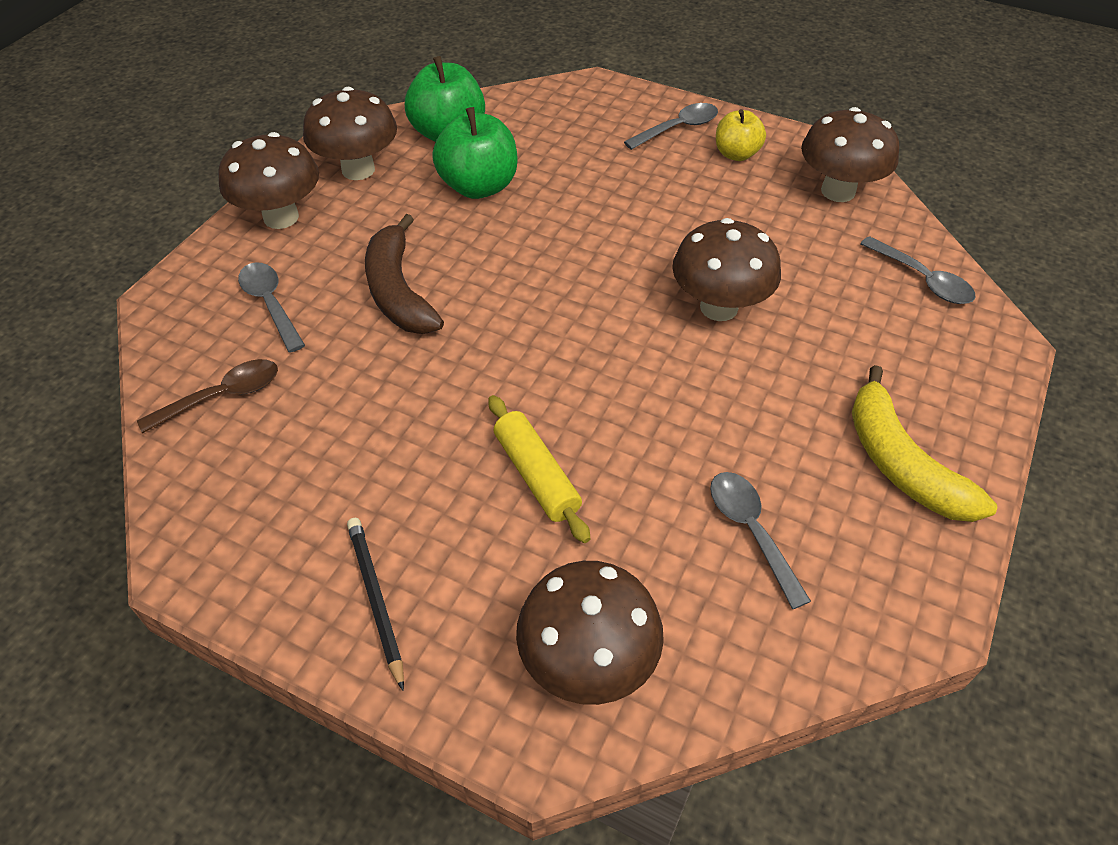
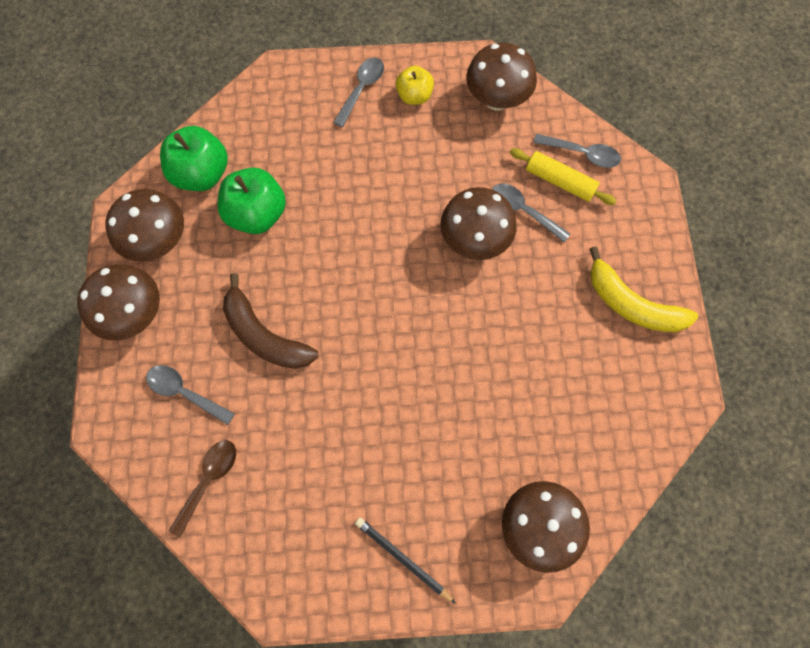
camera: 30 degrees left, 20 degrees up
(537, 475) = (440, 426): yellow rolling pin -> yellow rolling pin (560, 181)
(751, 531) = (576, 396): grey spoon -> grey spoon (523, 211)

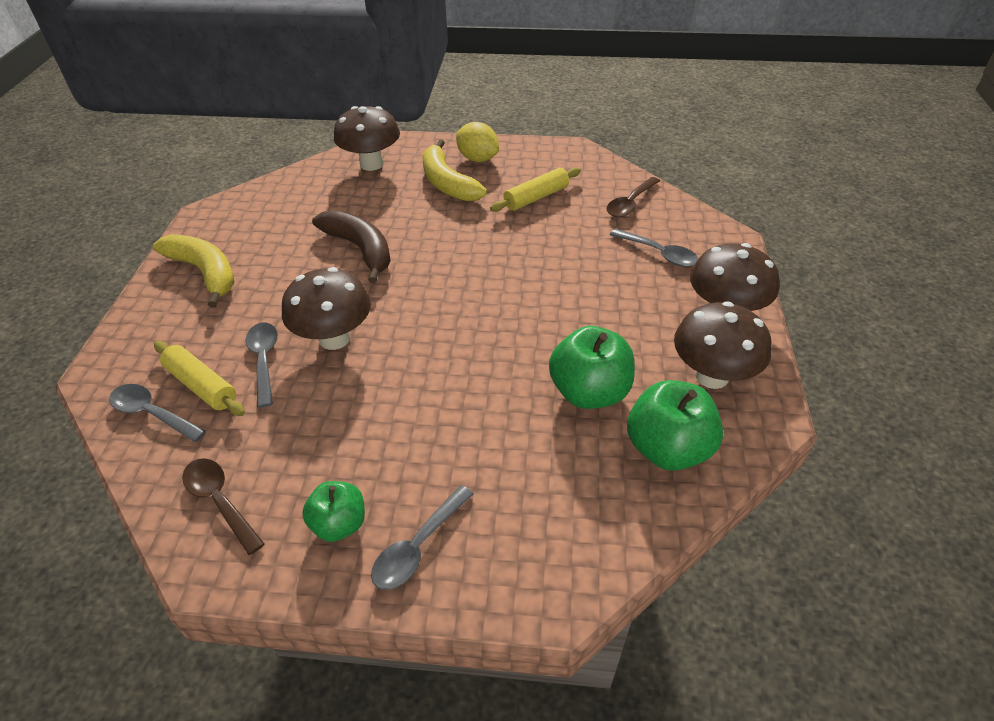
camera: 170 degrees left, 25 degrees down
(264, 335) = (581, 284): brown banana -> brown banana (360, 249)
(319, 478) = (536, 197): none -> yellow rolling pin
(403, 559) = (477, 159): black pencil -> yellow lemon
(414, 96) = (339, 523): yellow apple -> green apple
(430, 495) = (447, 183): none -> yellow banana
(497, 100) = (220, 501): brown mushroom -> brown spoon
(523, 211) = (264, 360): grey spoon -> grey spoon turned 150 degrees counterclockwise

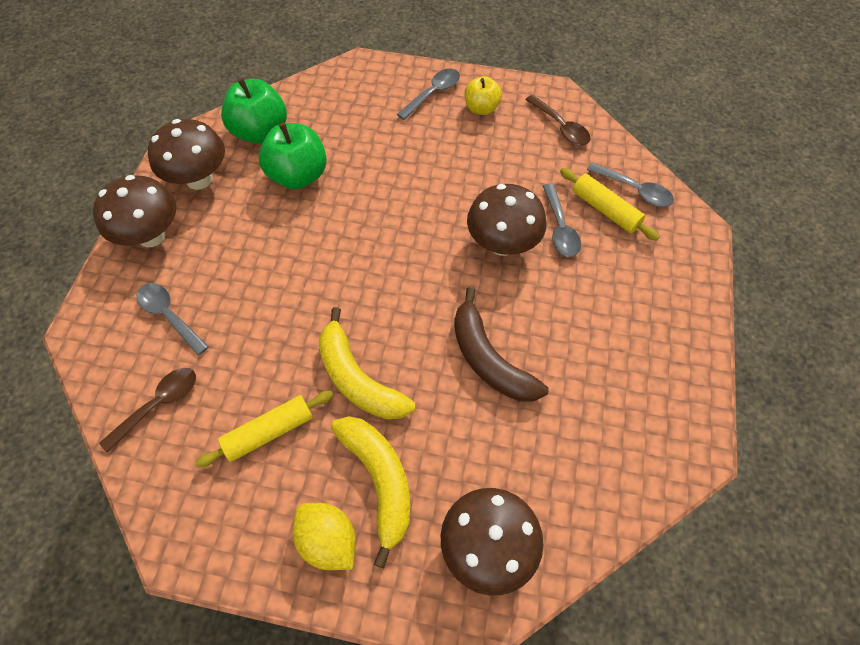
camera: 175 degrees left, 15 degrees up
(205, 272) = (653, 341): yellow banana -> yellow banana (358, 379)
(339, 523) = (481, 108): green apple -> yellow apple

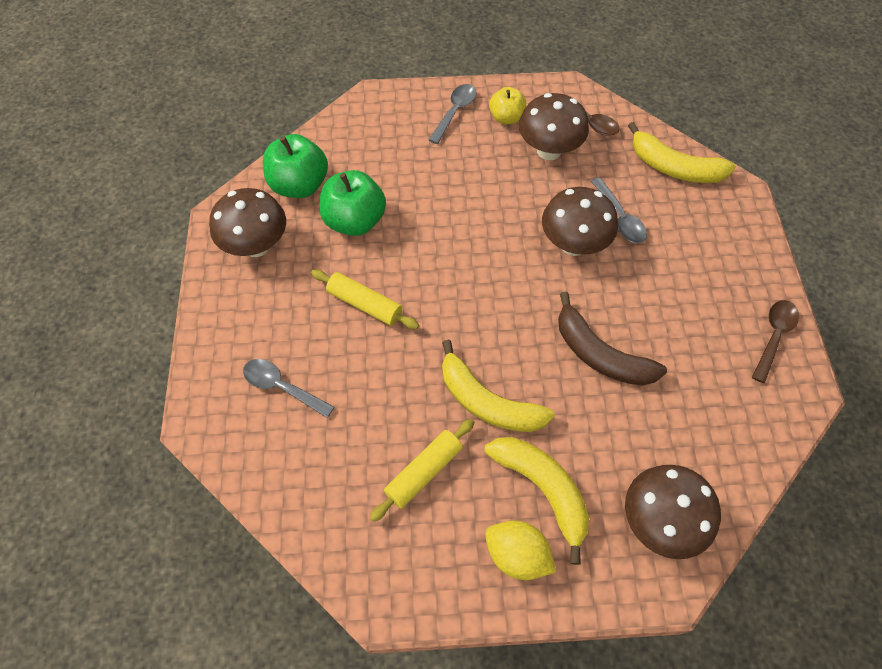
camera: 15 degrees left, 0 degrees up
(151, 236) = (231, 313): brown mushroom -> brown mushroom (549, 150)
(159, 404) = (307, 474): brown spoon -> brown spoon (774, 336)
(605, 210) = (654, 191): yellow rolling pin -> yellow rolling pin (365, 304)
(635, 190) = (674, 167): grey spoon -> yellow banana

